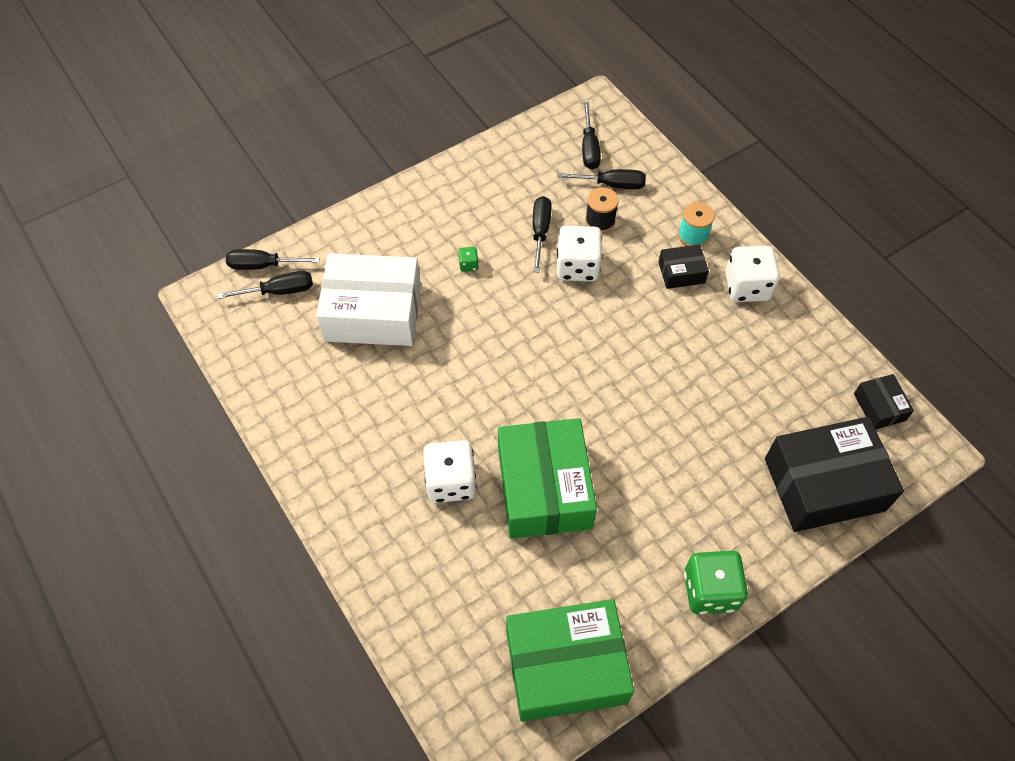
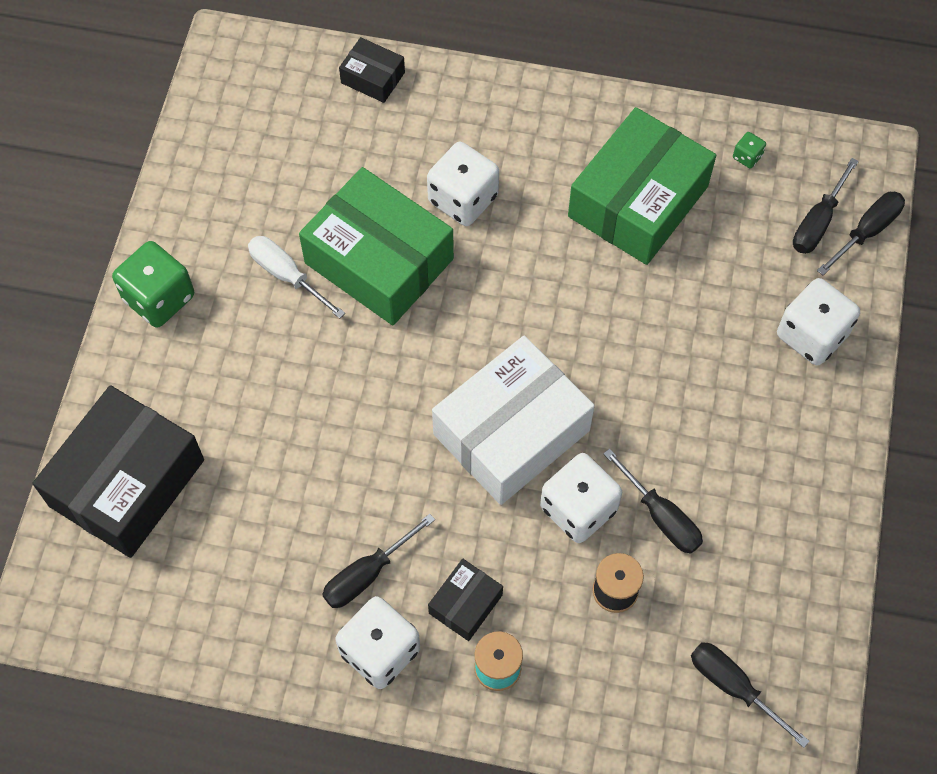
camera: 135 degrees right, 5 degrees up
(361, 244) = (811, 335): none -> white dice
(373, 312) = (710, 279): white box -> white box (511, 432)
(468, 264) = (686, 409): green dice -> green dice (747, 157)
(566, 667) = (227, 148): green box -> green box (638, 201)
(611, 184) = (654, 655): black screwdriver -> black screwdriver (367, 574)
(611, 530) = (287, 275): none -> white screwdriver
(879, 407) = (128, 621): black box -> black box (373, 77)

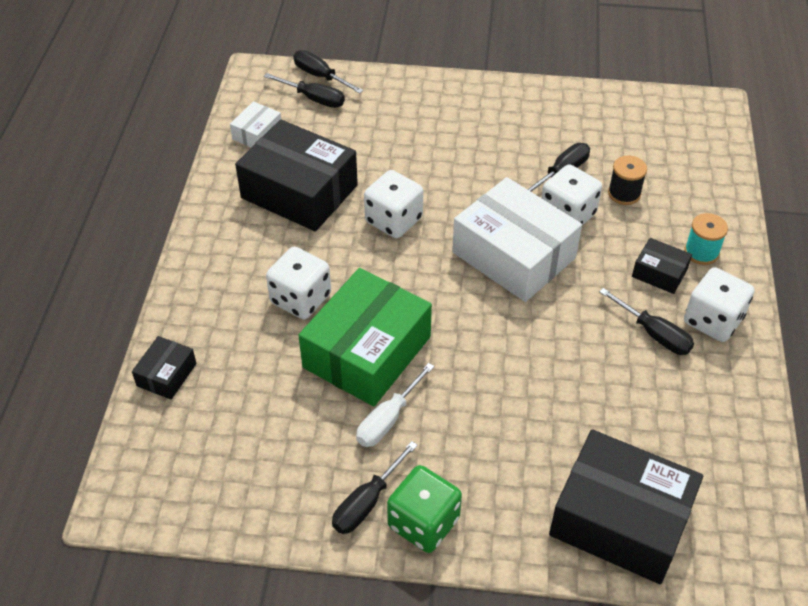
camera: 95 degrees left, 15 degrees down
(638, 201) = (299, 191): green box -> black box
(734, 687) = (672, 136): black screwdriver -> black screwdriver (367, 502)
(747, 157) = (257, 134): green dice -> white box
(811, 335) = (407, 102): white dice -> white dice (393, 220)

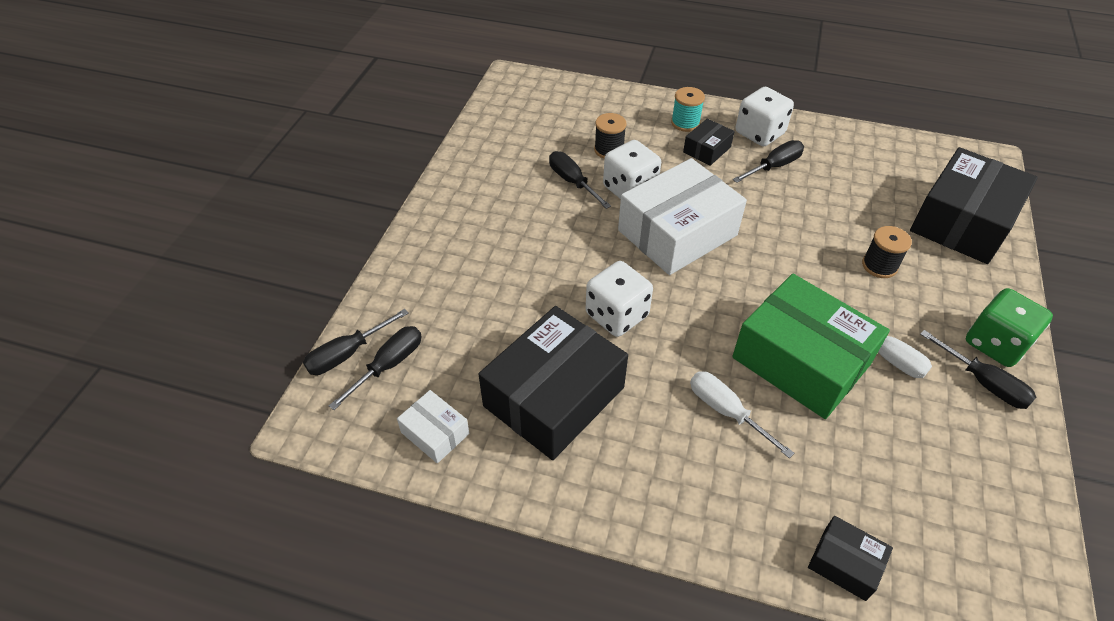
camera: 80 degrees left, 0 degrees up
(300, 299) = (726, 412): white dice -> white screwdriver
(515, 425) = (879, 266): none -> black spool

